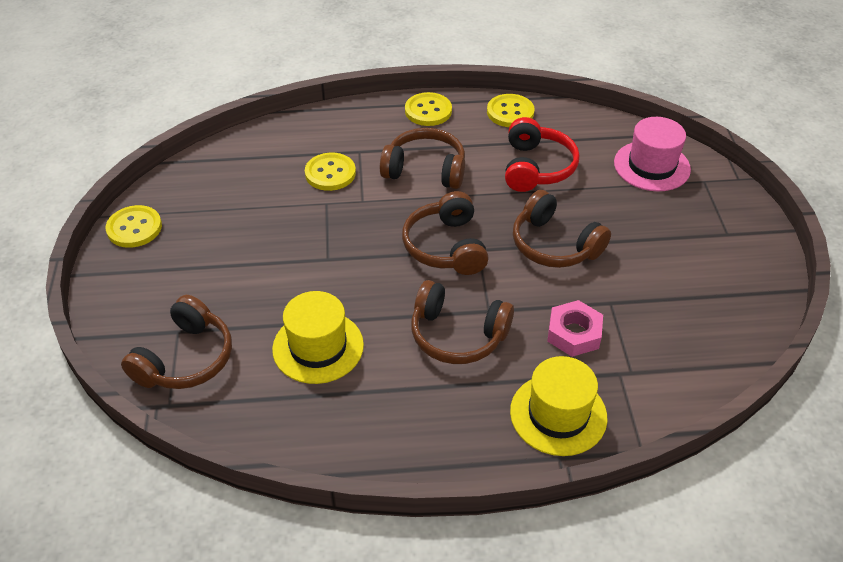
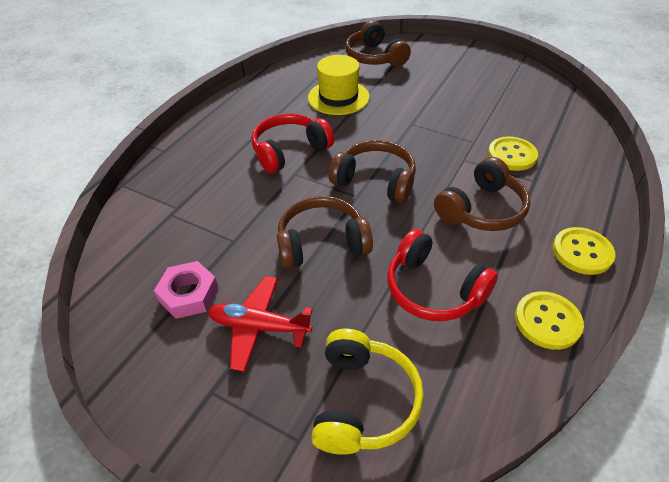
camera: 125 degrees right, 0 degrees up
(134, 228) = (504, 63): yellow button -> none
(457, 335) = (289, 151): brown headphones -> red headphones
(558, 414) = (186, 164): yellow hat -> none
(574, 333) = (230, 204): pink nut -> pink nut (189, 294)
(651, 166) = (363, 401): pink hat -> yellow headphones
(662, 238) = (259, 327): none -> red plane

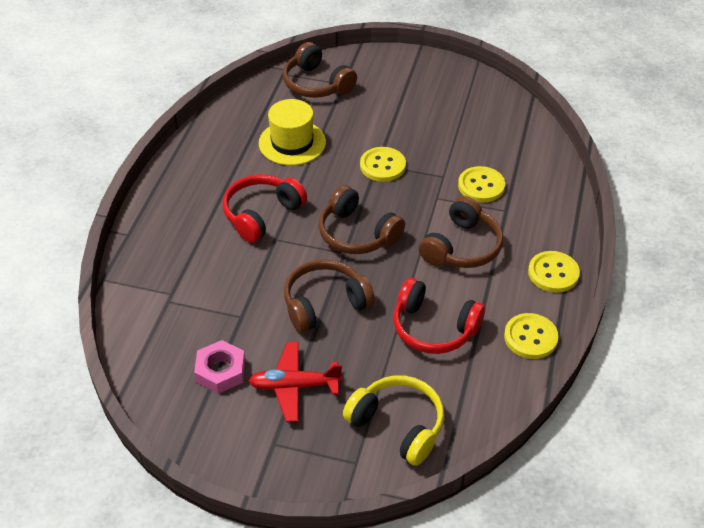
camera: 15 degrees left, 0 degrees up
(363, 401) = (398, 425): yellow headphones -> yellow headphones turned 45 degrees counterclockwise
(375, 181) = (357, 234): brown headphones -> brown headphones turned 150 degrees counterclockwise
(416, 125) = (382, 166): none -> yellow button

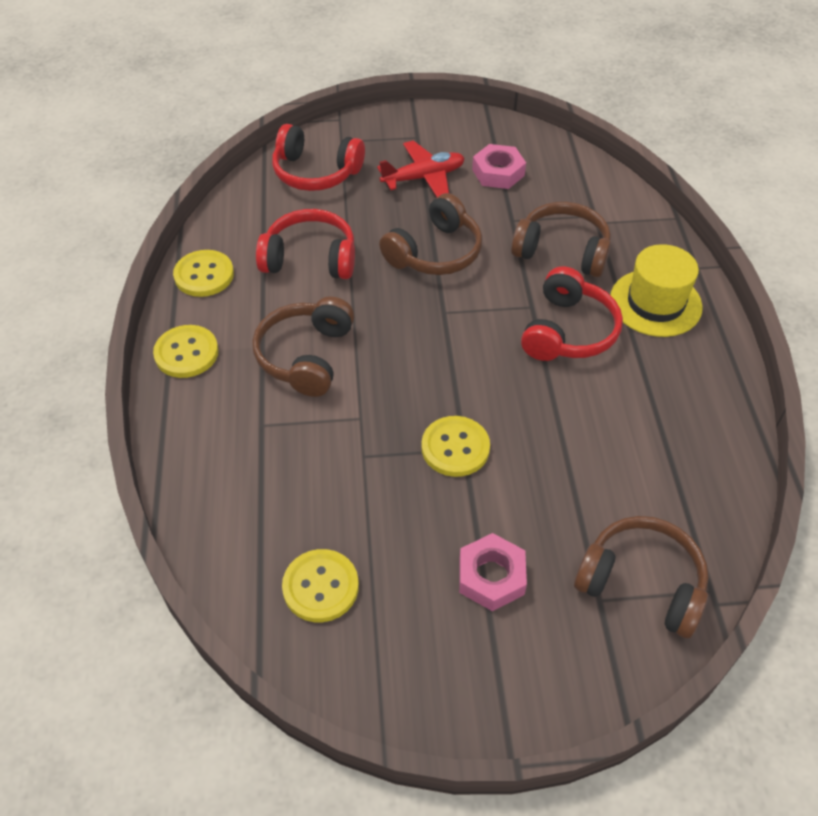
camera: 160 degrees right, 5 degrees up
(292, 143) = (602, 449): yellow hat -> yellow hat (655, 303)
(357, 234) = (440, 338): brown headphones -> brown headphones (562, 251)
(394, 105) = (491, 576): none -> pink nut
(398, 425) = (316, 172): yellow headphones -> red headphones
(481, 186) = (305, 454): yellow button -> yellow button (320, 587)

